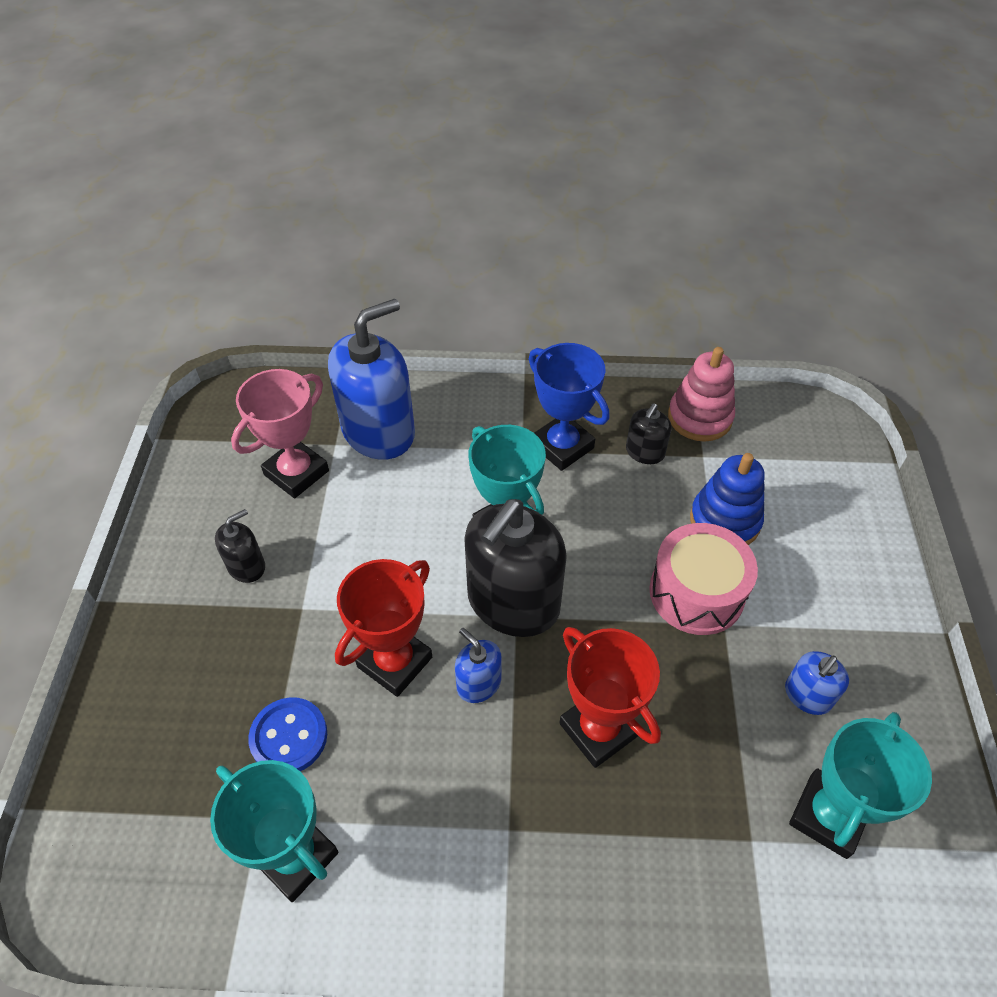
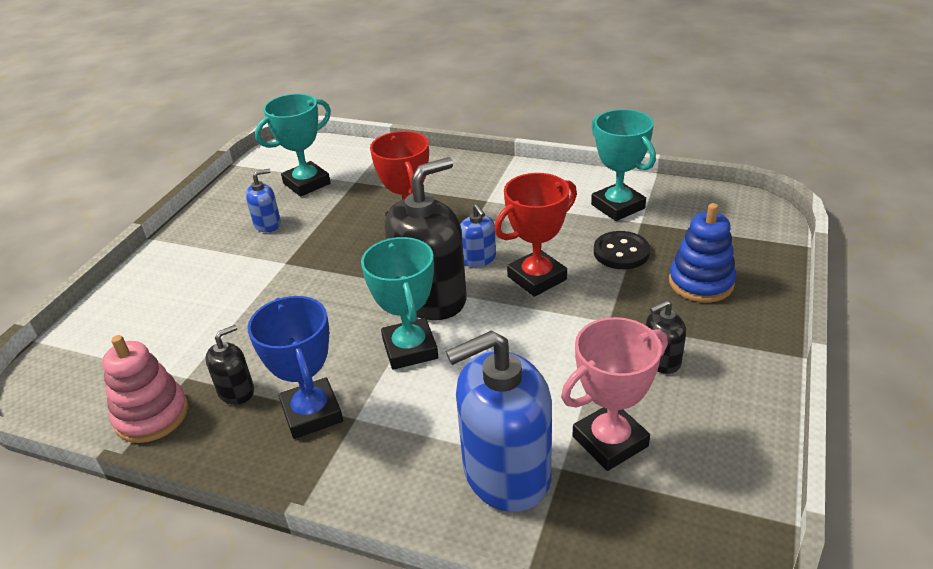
camera: 160 degrees left, 15 degrees down
(289, 737) = (621, 252): blue button -> black button
(696, 592) = (288, 282): pink drum -> none
(724, 520) = (221, 323): blue stacking toy -> blue stacking toy (701, 282)

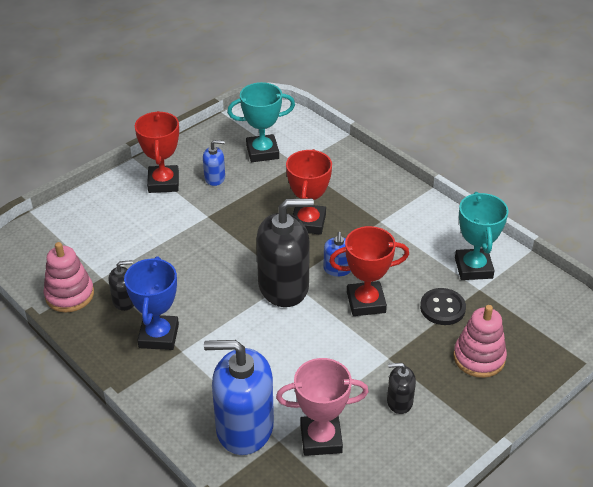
camera: 25 degrees right, 5 degrees up
(206, 249) = (163, 183): none -> red trophy
(410, 349) = (244, 318): turquoise trophy -> none
(701, 282) = (479, 358): blue stacking toy -> pink stacking toy

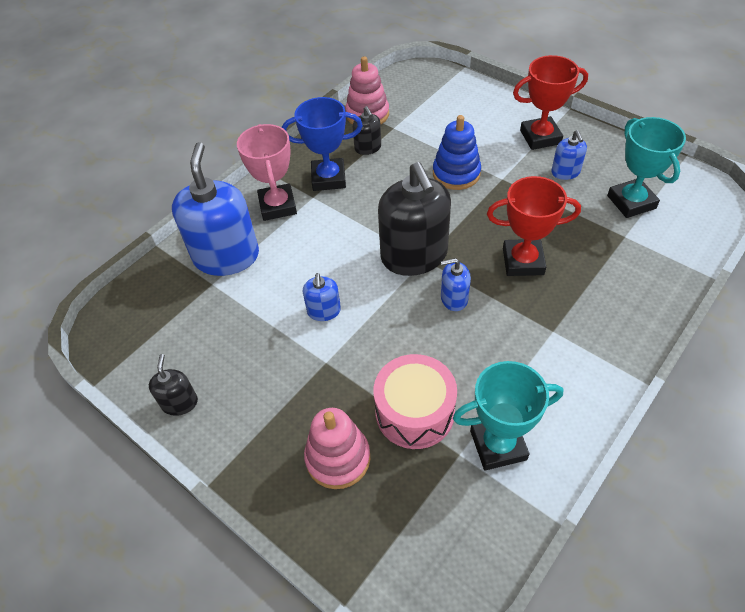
camera: 85 degrees right, 10 degrees up
(189, 243) = (456, 173): none -> blue stacking toy
(321, 438) = (214, 315): pink trophy -> pink trophy (277, 206)
(333, 354) = (324, 311): none -> blue soap dispenser
(366, 302) = (406, 332): red trophy -> none
(399, 401) = (264, 378): black soap dispenser -> black soap dispenser (180, 403)
(442, 308) = (414, 412): black button -> pink drum

